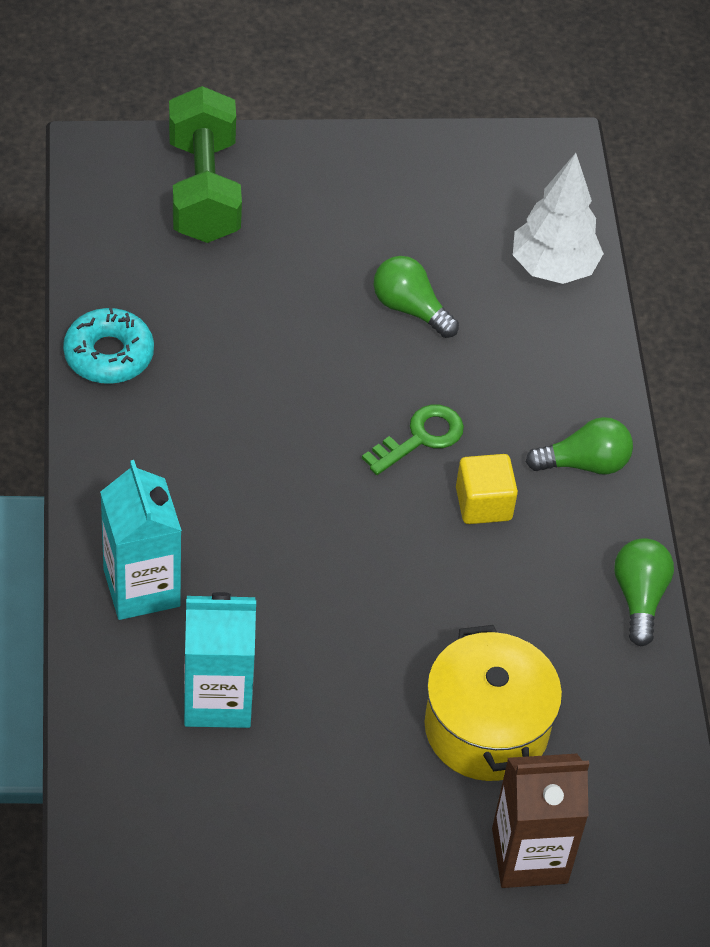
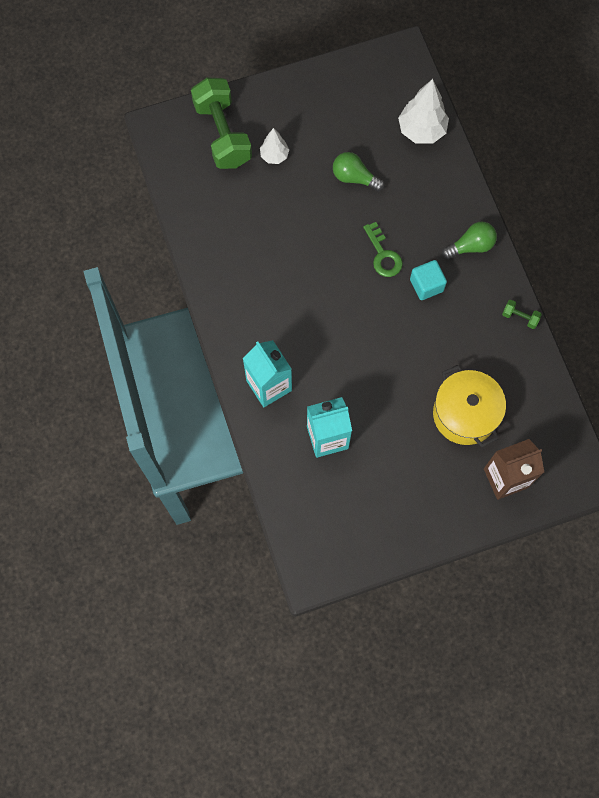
camera: 10 degrees left, 20 degrees up
(109, 355) = (206, 252): turquoise donut -> none
(281, 242) = (274, 156): none -> white tree
(421, 438) = (383, 255): green key -> green key turned 120 degrees clockwise
(483, 504) = (426, 285): yellow cube -> turquoise cube
(639, 597) = (520, 317): green light bulb -> green dumbbell

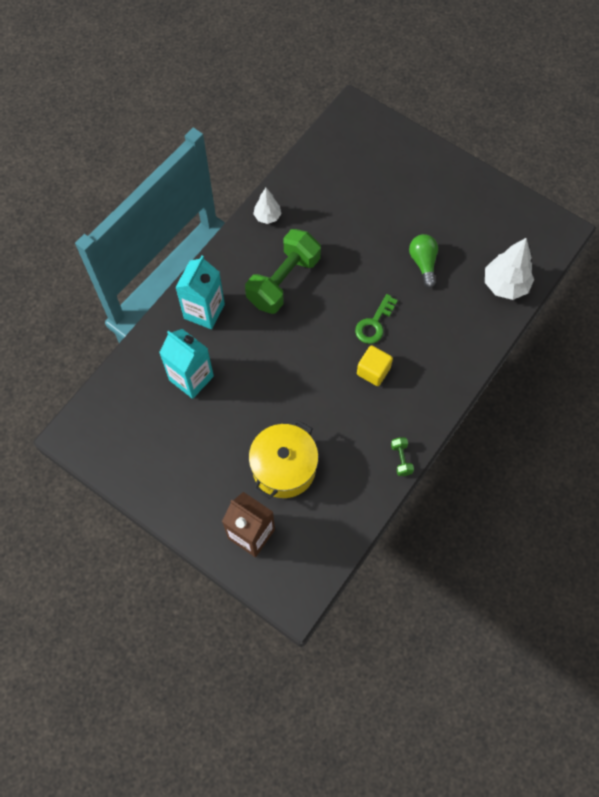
camera: 55 degrees right, 5 degrees down
(222, 134) = (384, 154): green dumbbell -> green dumbbell (283, 281)
(274, 156) = (395, 198): white tree -> white tree (267, 216)
(426, 285) = (373, 371): turquoise cube -> yellow cube
(471, 246) = (434, 383): green light bulb -> none

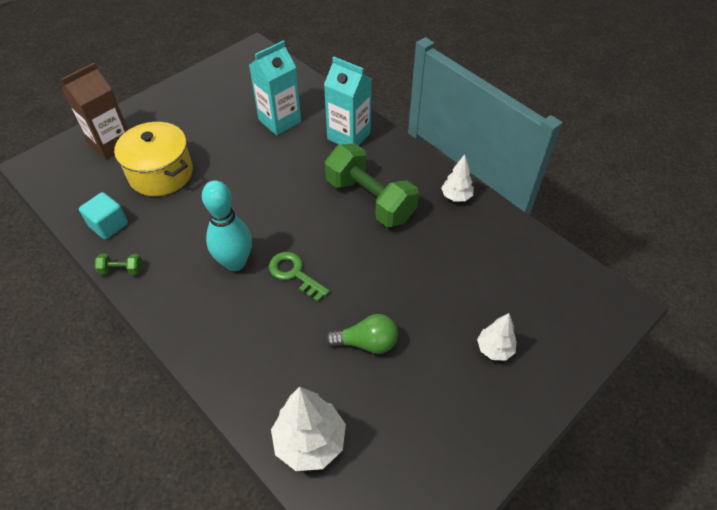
camera: 100 degrees right, 15 degrees down
(356, 491) = (109, 225): none -> turquoise cube
(373, 371) = (235, 262): yellow cube -> turquoise bowling pin
(408, 184) = (494, 349): none -> white tree

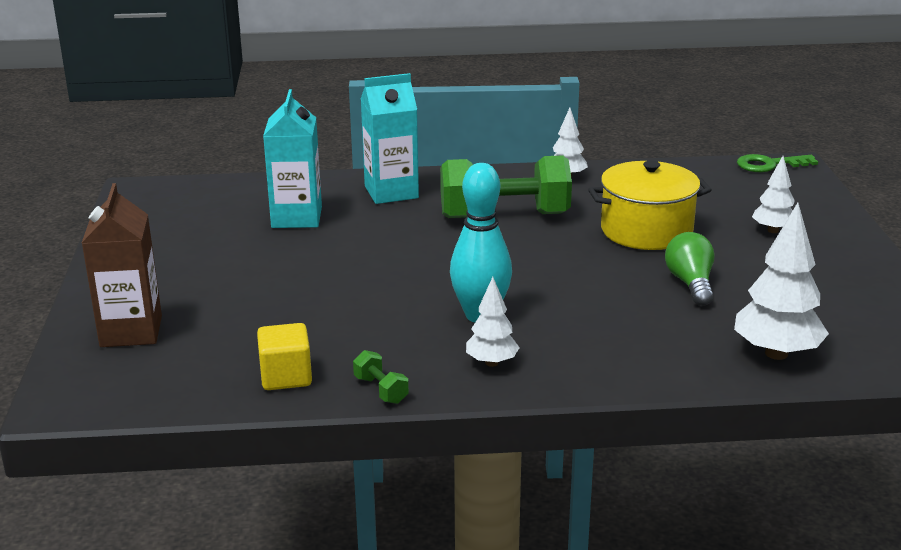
camera: 50 degrees left, 25 degrees down
(109, 225) = (286, 377): turquoise cube -> yellow cube
(122, 270) = (381, 390): green dumbbell -> green dumbbell turned 75 degrees counterclockwise
(161, 173) = (253, 314): yellow pot -> yellow pot (646, 230)
(185, 299) = (492, 363): none -> white tree
(294, 273) = (547, 288): green key -> green key (769, 165)
(366, 342) = (690, 283): green light bulb -> green light bulb turned 45 degrees counterclockwise

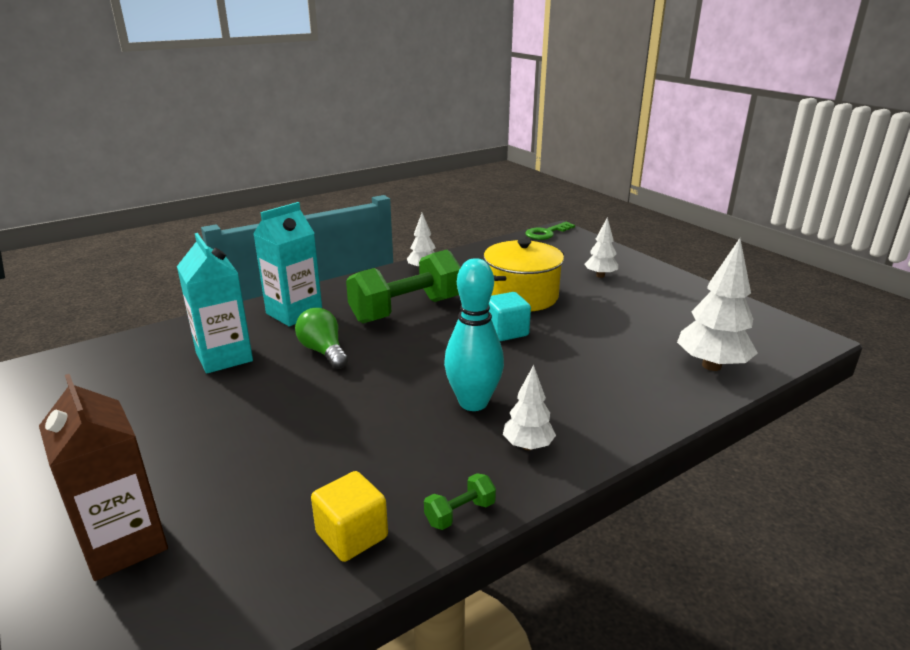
camera: 30 degrees left, 0 degrees up
(381, 390) = (460, 513): green dumbbell -> green dumbbell turned 60 degrees counterclockwise
(586, 262) = (506, 331): none -> turquoise cube
(690, 283) = (595, 328): green light bulb -> green light bulb (323, 351)

